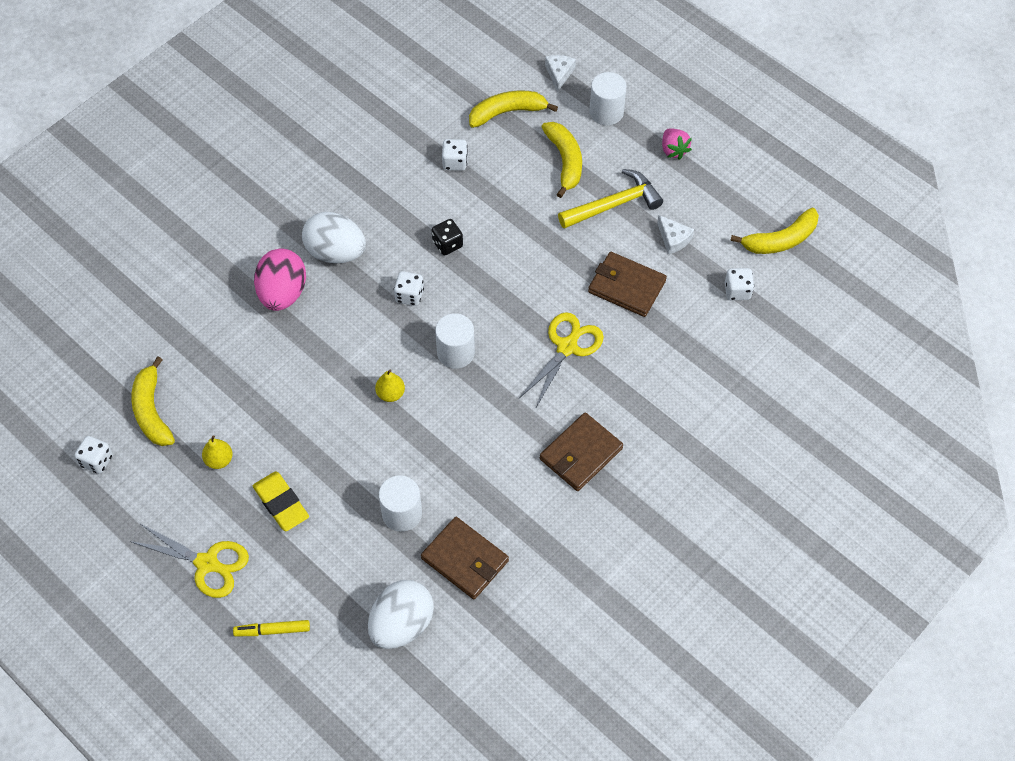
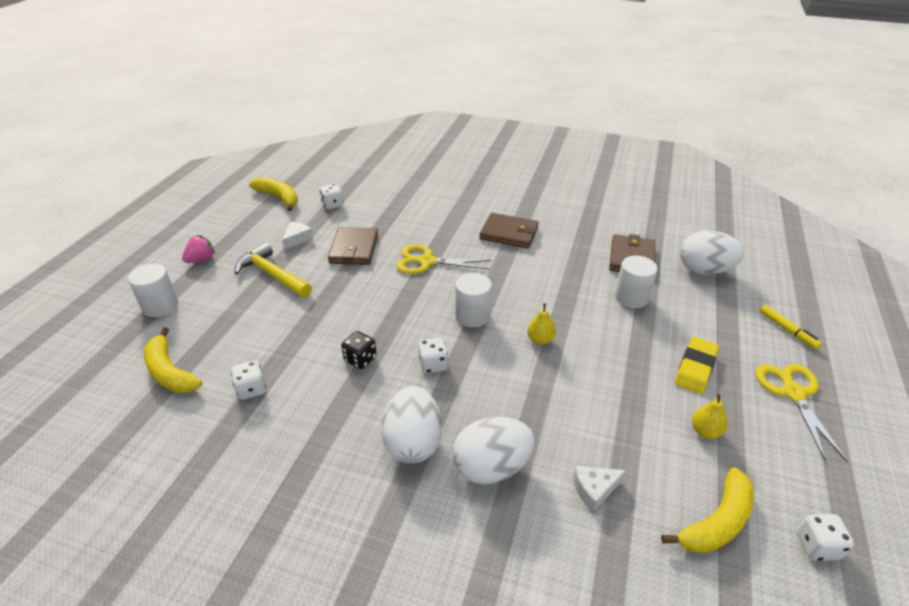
camera: 115 degrees left, 20 degrees down
(283, 293) = (491, 467): pink egg -> white egg
(559, 74) = (108, 350): white cheese -> white cheese (594, 489)
(565, 161) = (230, 314): yellow banana -> none

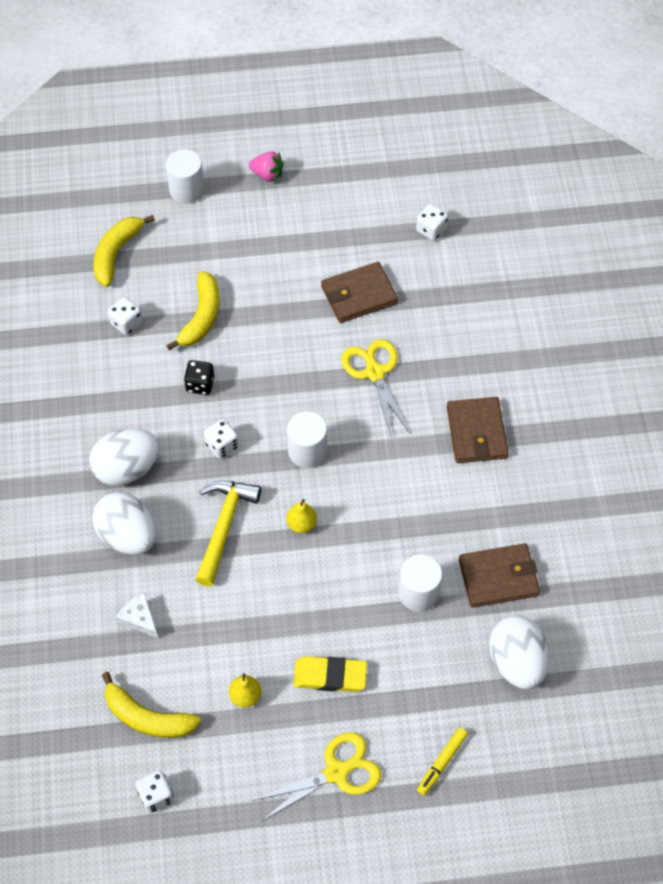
camera: 65 degrees right, 20 degrees up
(272, 275) = (277, 248): yellow hammer -> yellow hammer (224, 526)
(279, 198) = (414, 171): yellow banana -> yellow banana (201, 317)
(297, 239) = (346, 234): white cheese -> none

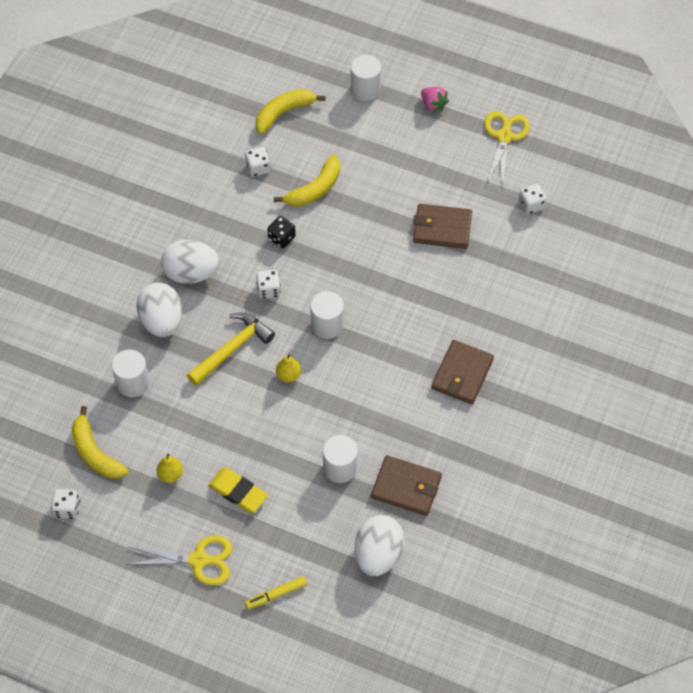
camera: 30 degrees right, 0 degrees up
(139, 619) = (133, 383): white cheese -> white cylinder
(375, 373) = (415, 292): yellow scissors -> yellow scissors (504, 136)

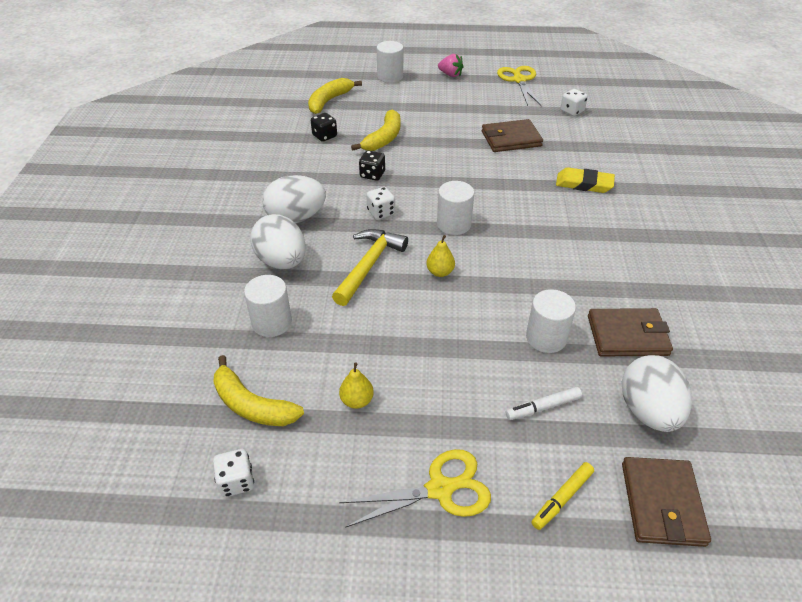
camera: 20 degrees left, 15 degrees down
(238, 492) = (447, 395): yellow eraser -> yellow eraser (584, 184)
(258, 168) = (324, 136): white dice -> black dice
(302, 525) = (543, 407): none -> white marker
(462, 374) = (606, 229): brown wallet -> brown wallet (662, 503)

